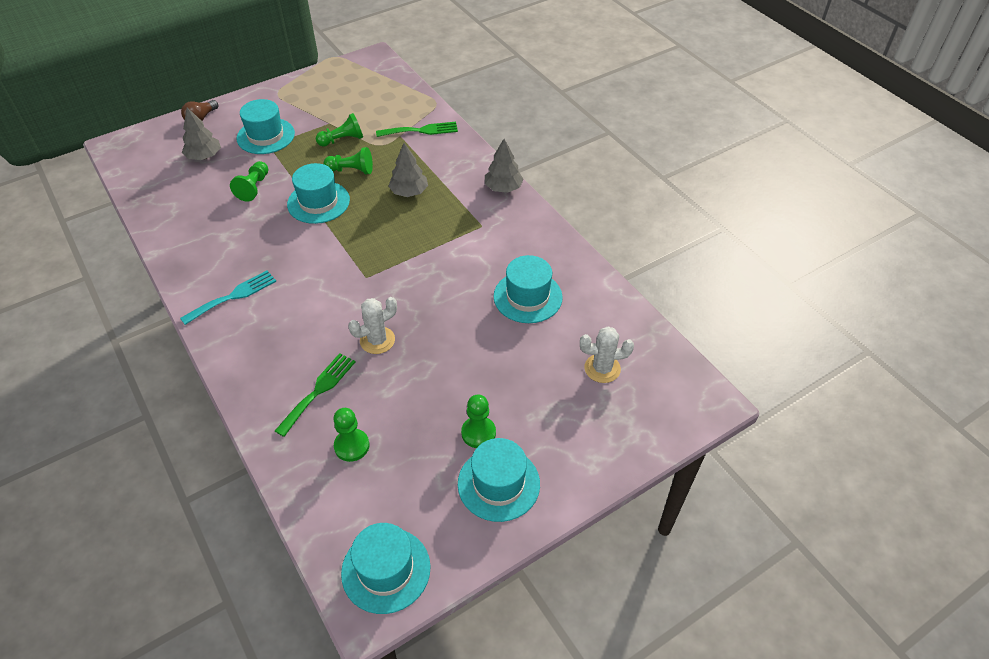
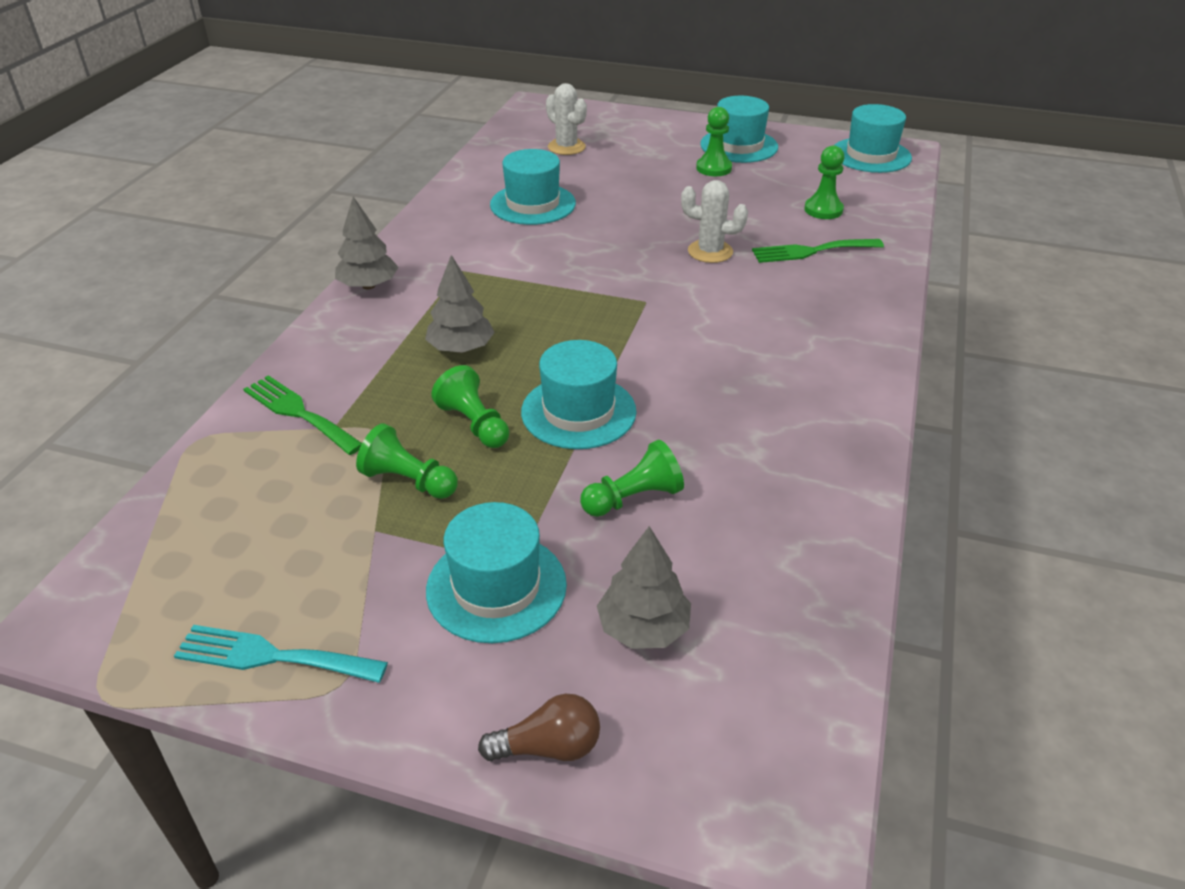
camera: 130 degrees left, 10 degrees down
(233, 296) = (816, 373): turquoise fork -> turquoise fork (272, 656)

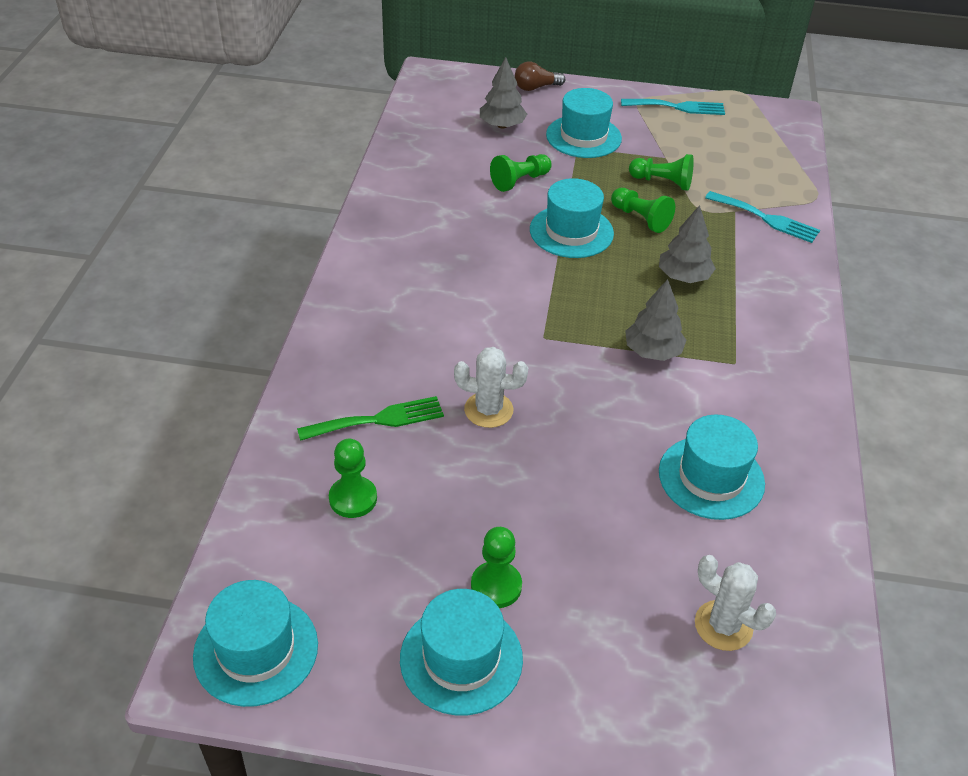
camera: 170 degrees right, 5 degrees up
(299, 413) = (766, 218): green fork -> turquoise fork
(368, 286) = (807, 336): grey tree -> grey tree (652, 351)

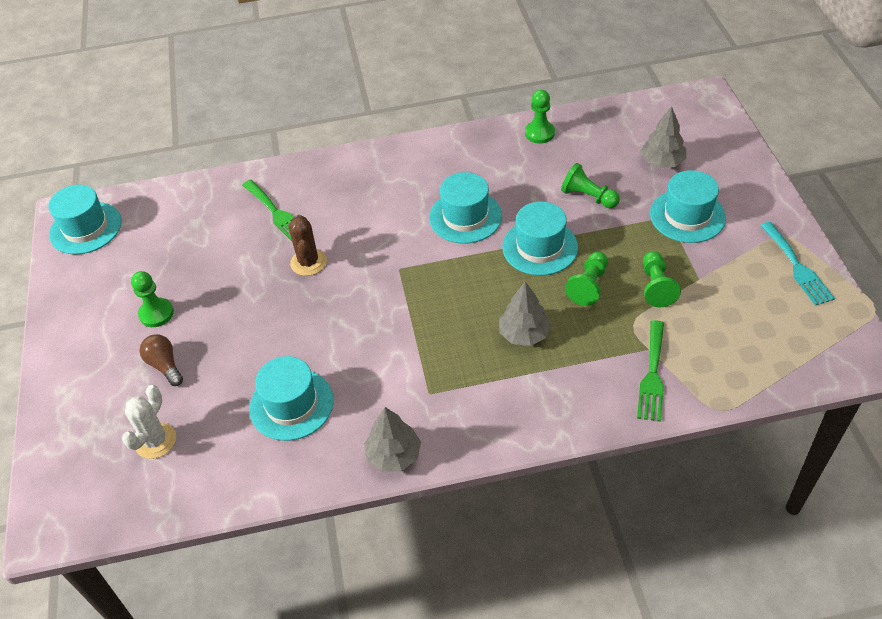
camera: 75 degrees right, 5 degrees up
(353, 498) = (205, 226): green pawn -> green pawn (539, 133)
(461, 658) = (99, 314): turquoise hat -> turquoise hat (465, 217)
(488, 410) = (308, 262): white cactus -> brown cactus
(536, 87) = (742, 163): brown light bulb -> brown light bulb (165, 365)
(652, 351) = (416, 336): grey tree -> grey tree (394, 455)
(766, 218) = (652, 375): turquoise fork -> green fork

